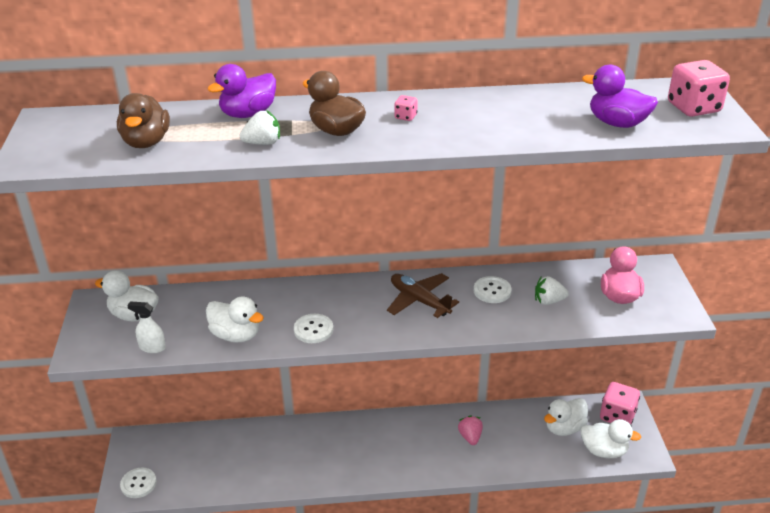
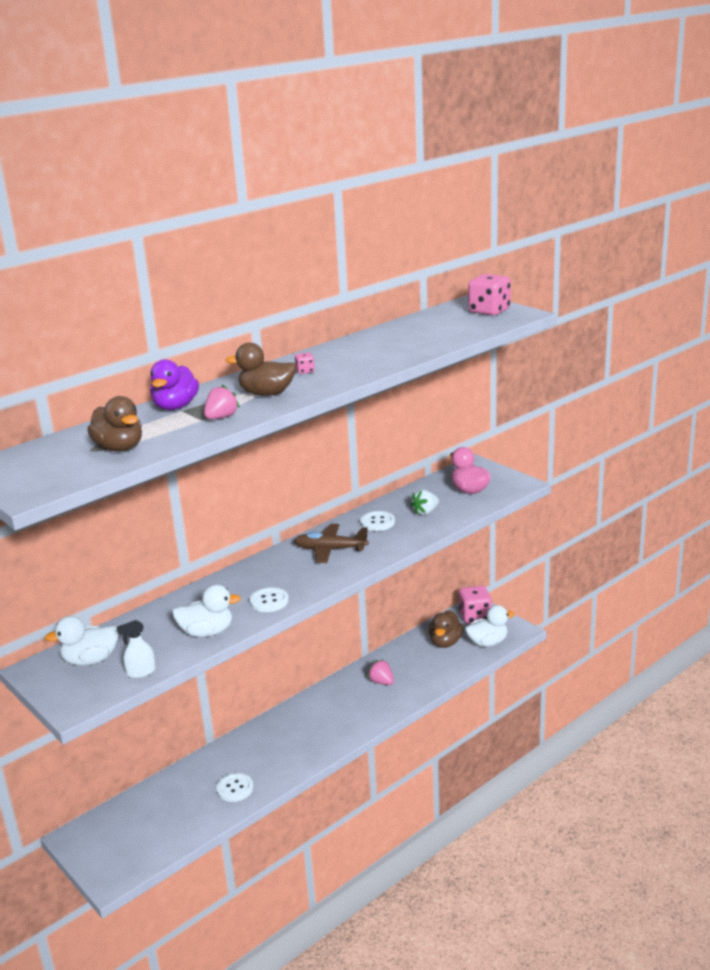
camera: 35 degrees left, 10 degrees down
(138, 484) = (120, 863): white button -> white button (235, 788)
(263, 143) = (221, 417): white strawberry -> pink strawberry
(564, 428) = (445, 642): white duck -> brown duck
(617, 123) = (455, 332): purple duck -> none

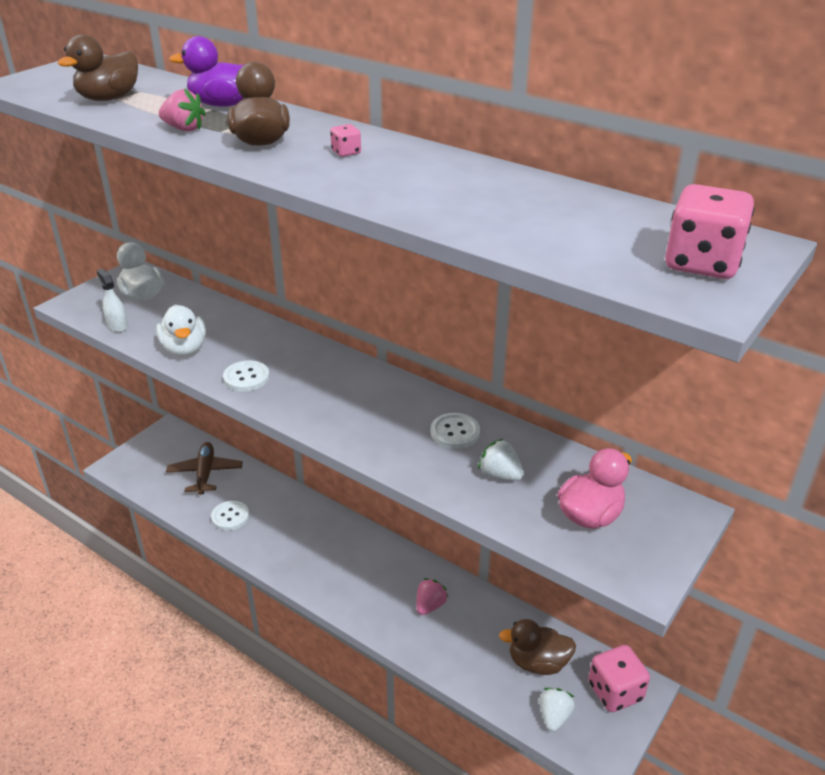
camera: 75 degrees right, 10 degrees up
(330, 550) = (371, 403): brown plane -> brown plane (205, 473)
(487, 642) = (554, 716): white duck -> white strawberry

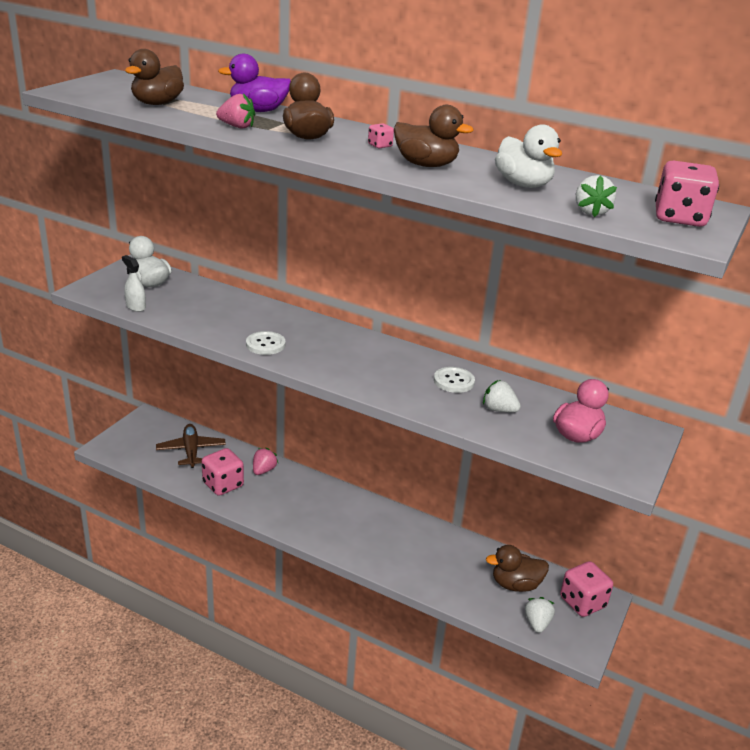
camera: 10 degrees left, 5 degrees down
(184, 349) = (203, 324): white duck -> white duck (523, 185)
(230, 516) = (223, 485): white button -> pink dice
(390, 181) = (426, 165): none -> brown duck
(430, 605) = (416, 546): pink strawberry -> pink strawberry (263, 470)
(578, 254) = (591, 212): none -> white strawberry

